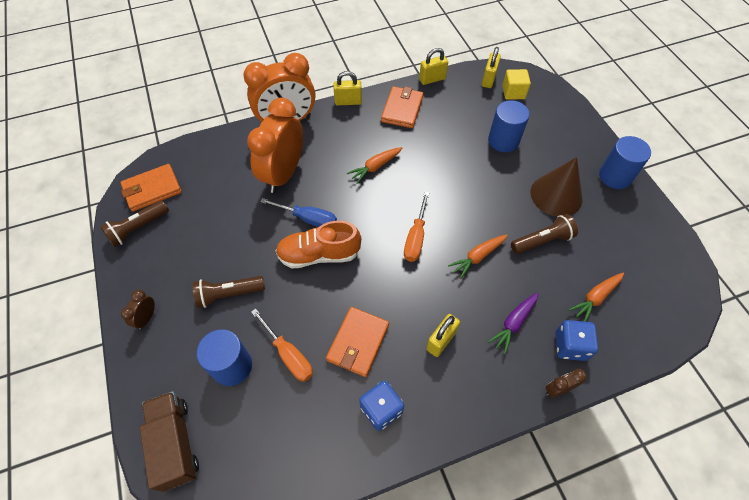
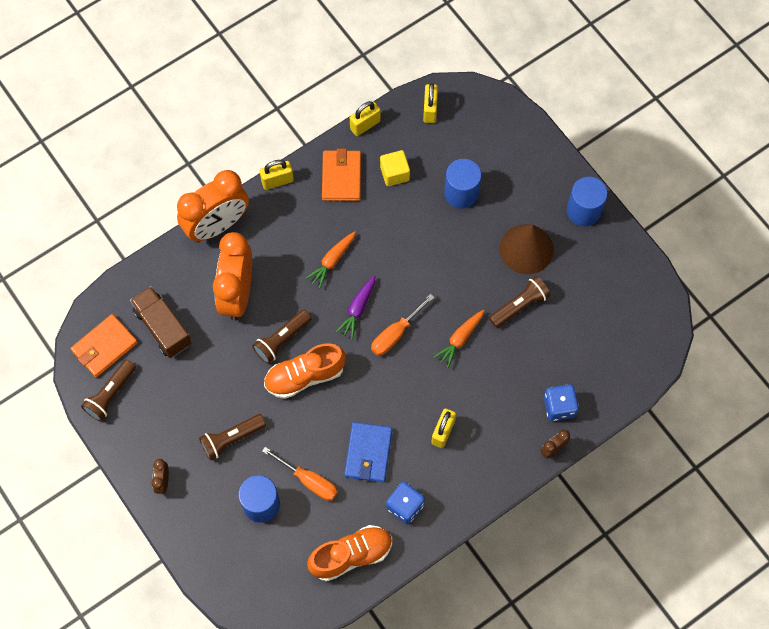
camera: 15 degrees left, 10 degrees up
(175, 443) = (238, 580): brown truck -> brown truck (163, 327)
(306, 450) = (351, 555): none -> orange shoe
(309, 219) = (282, 340): blue screwdriver -> brown flashlight
(358, 342) = (368, 453): orange wallet -> blue wallet
(415, 238) = (395, 334): orange screwdriver -> orange screwdriver turned 45 degrees clockwise
(513, 92) = (461, 122): yellow cube -> yellow cube (394, 173)
(513, 323) = (505, 398): purple carrot -> purple carrot (358, 309)
(595, 298) = (577, 354): orange carrot -> none

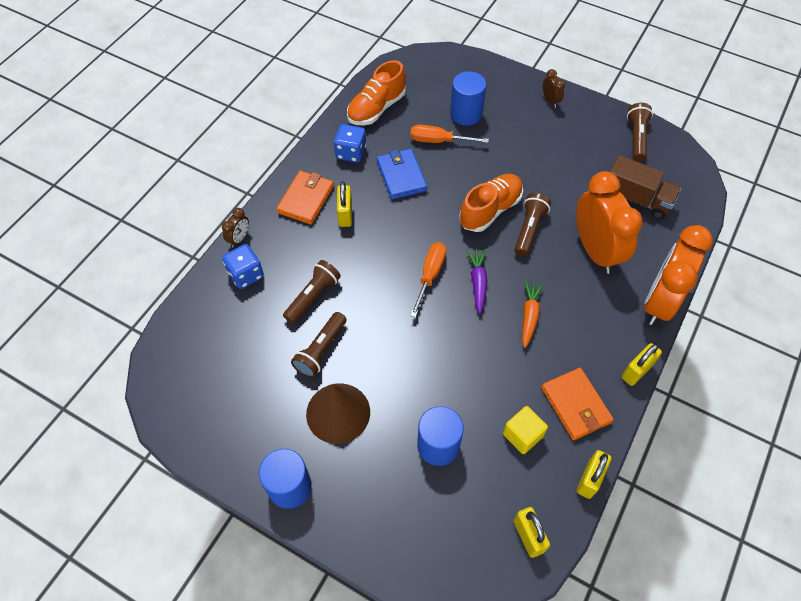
camera: 155 degrees right, 10 degrees down
(104, 347) = (670, 167): orange wallet -> orange wallet (306, 199)
(231, 439) = (519, 145): brown flashlight -> brown flashlight (313, 296)
(460, 339) = (366, 295): orange carrot -> none

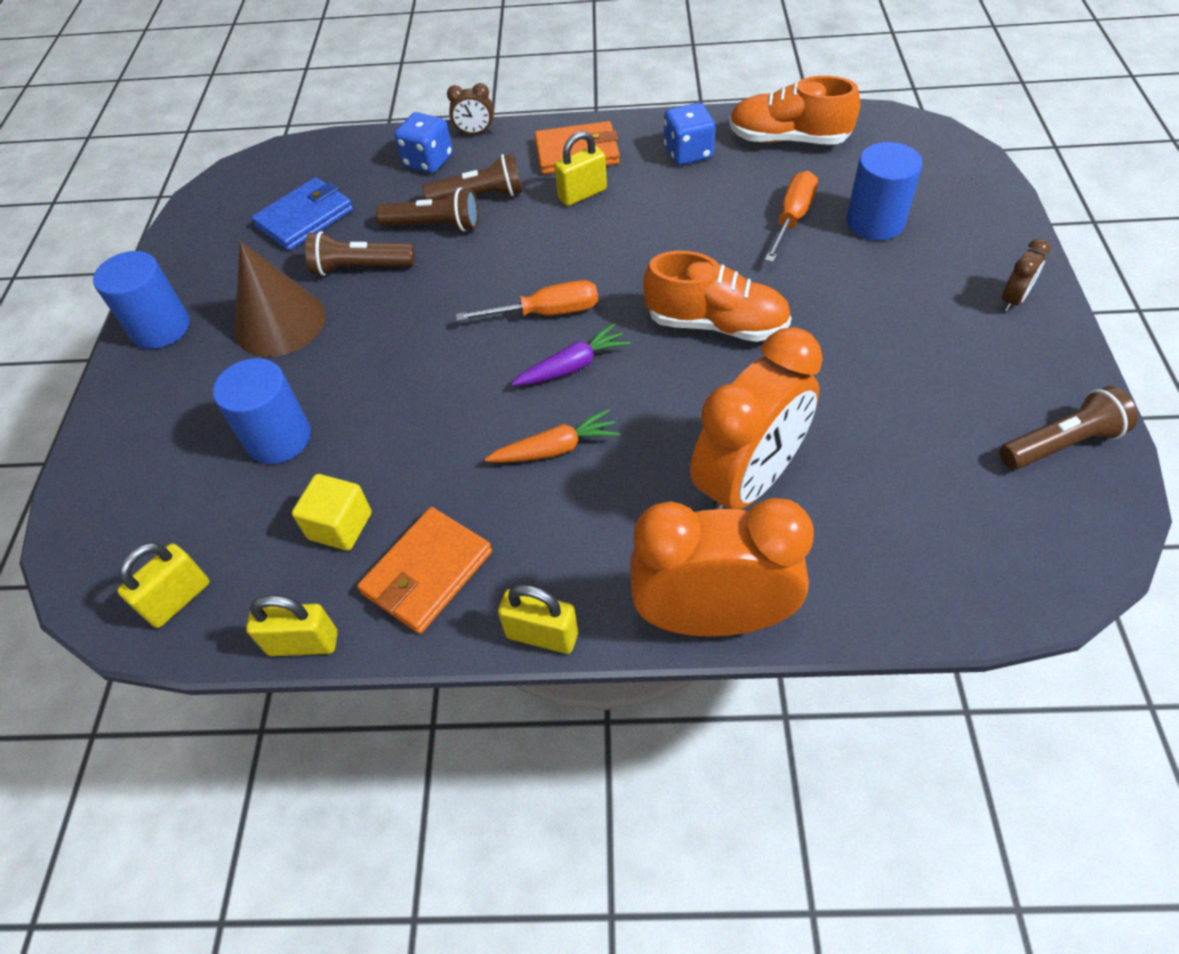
camera: 65 degrees right, 5 degrees down
(401, 176) = (693, 212): blue wallet -> blue wallet (305, 218)
(438, 141) = (792, 218): orange screwdriver -> orange screwdriver turned 45 degrees clockwise
(529, 230) = (718, 383): brown flashlight -> brown flashlight (479, 197)
(636, 199) = (915, 497): brown truck -> none

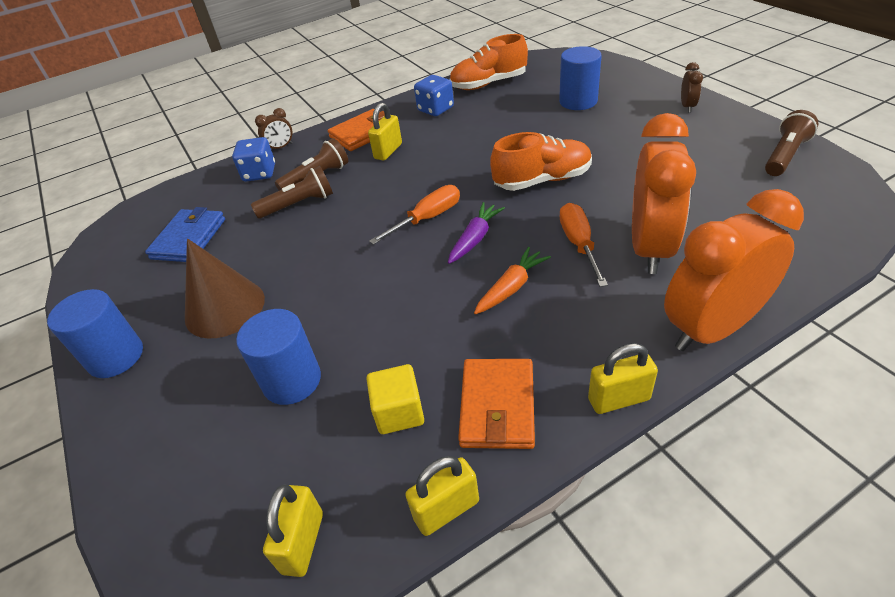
camera: 30 degrees left, 10 degrees down
(360, 267) = (263, 249): brown flashlight -> none
(792, 218) = (530, 116): orange screwdriver -> orange screwdriver (578, 244)

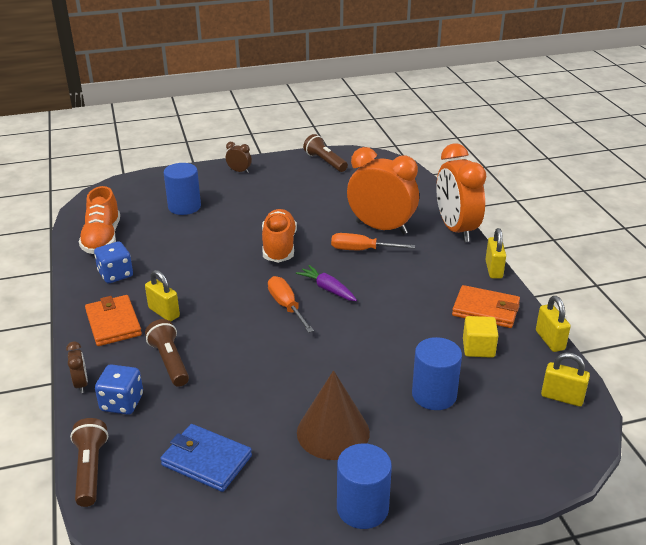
camera: 80 degrees left, 10 degrees down
(299, 205) = (207, 377): brown flashlight -> brown flashlight (90, 470)
(511, 287) = (388, 284): orange carrot -> none

